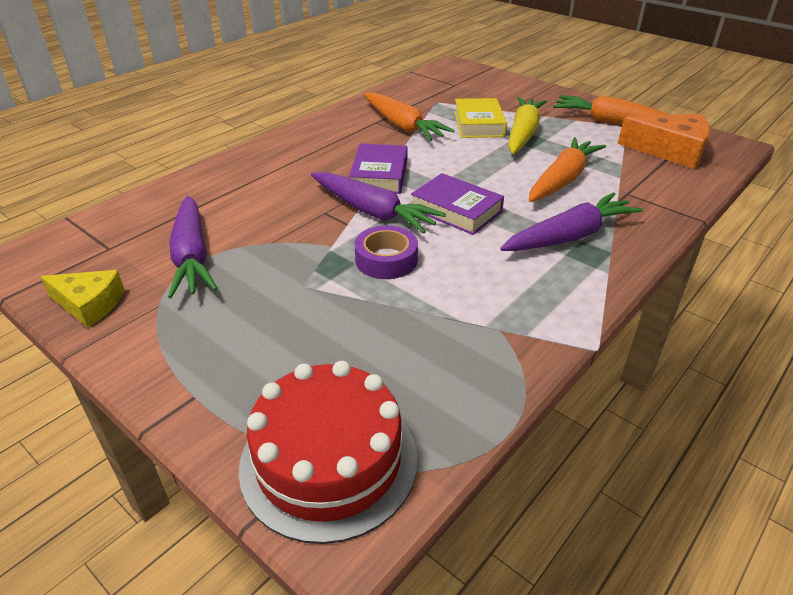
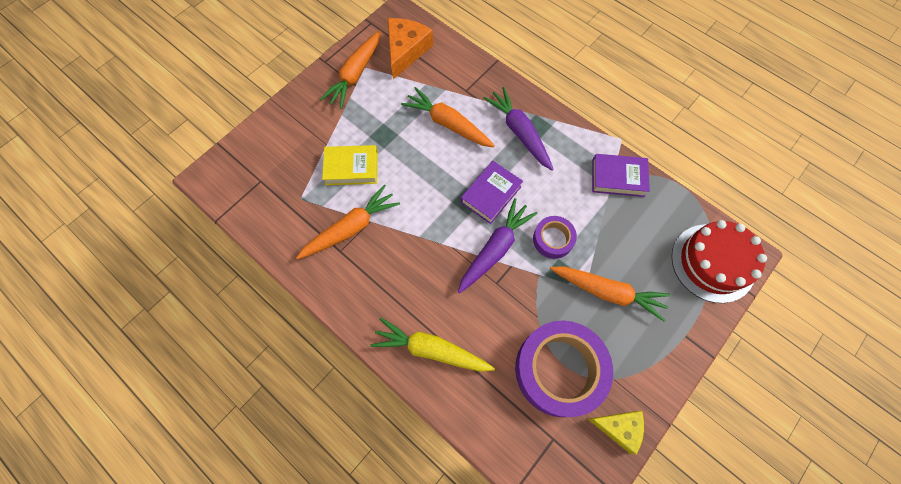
camera: 90 degrees left, 30 degrees up
(89, 304) = (619, 428): yellow cheese -> yellow cheese turned 90 degrees clockwise
(192, 256) = (559, 370): purple carrot -> purple tape
(293, 308) = (607, 292): none -> orange carrot
(379, 175) = (440, 245): purple book -> purple book (618, 178)
(523, 133) = (372, 138): yellow carrot -> yellow carrot (431, 349)

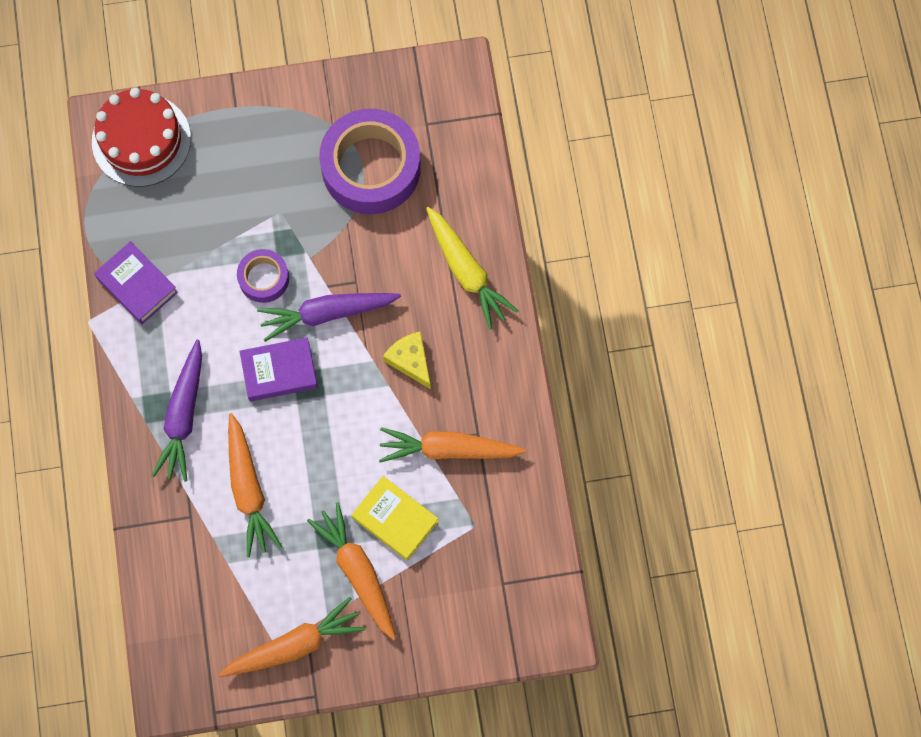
camera: 140 degrees left, 5 degrees up
(406, 50) = (208, 631): orange cheese -> none
(607, 292) = (263, 193): orange carrot -> orange carrot (357, 572)
(619, 428) = (365, 89): yellow cheese -> yellow cheese (410, 360)

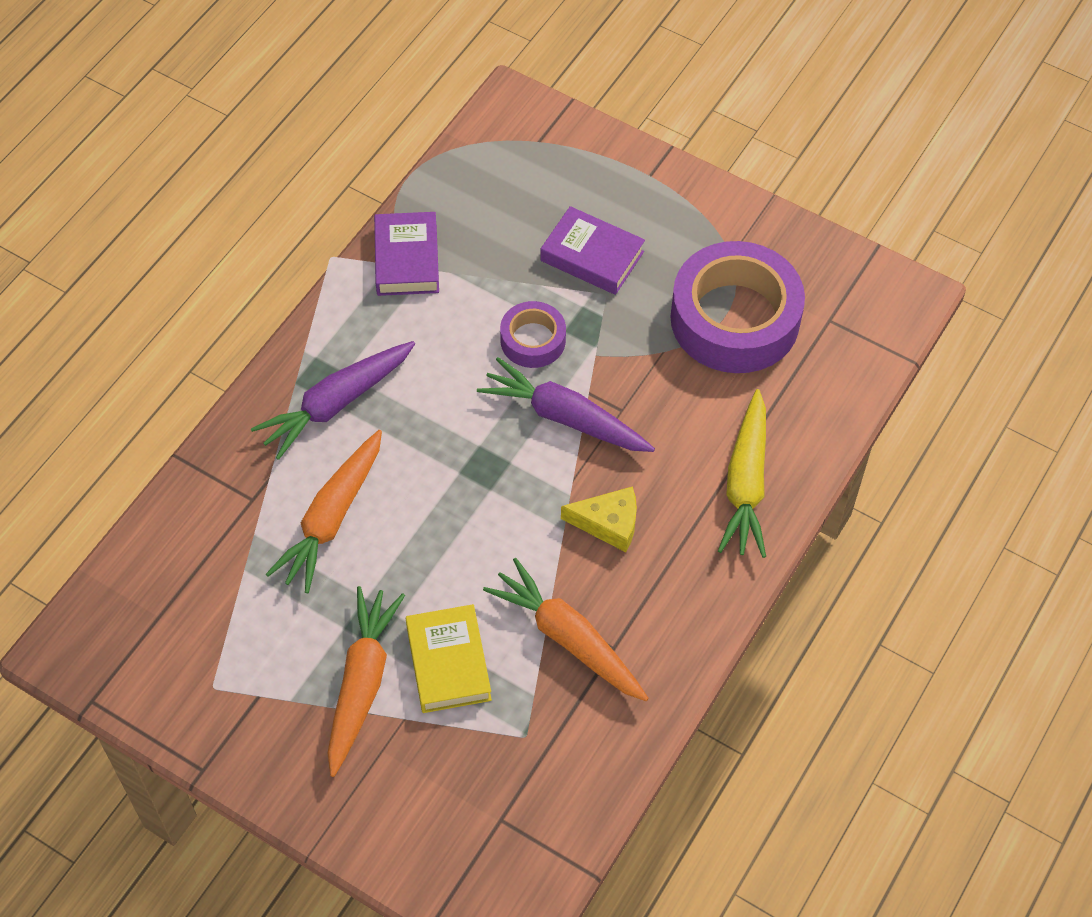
camera: 40 degrees right, 15 degrees down
(141, 140) = (532, 142): red cake -> none
(279, 371) = (466, 434): purple book -> purple book (592, 256)
(295, 644) = (232, 701): orange carrot -> none
(410, 360) = (608, 523): yellow cheese -> yellow cheese turned 90 degrees clockwise

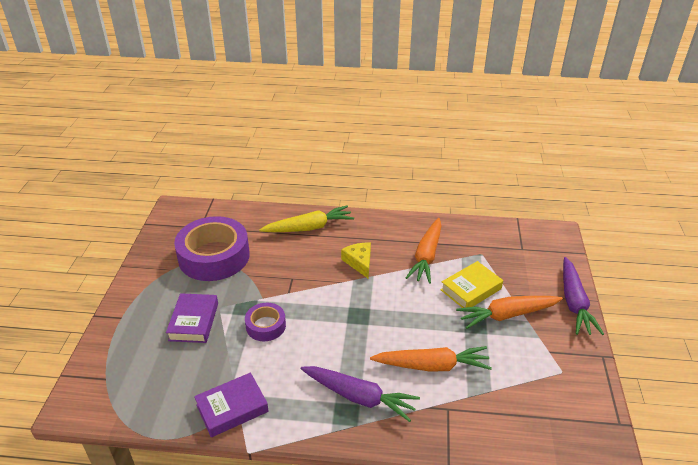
camera: 115 degrees left, 20 degrees down
(564, 417) = (309, 296): purple carrot -> purple carrot (574, 303)

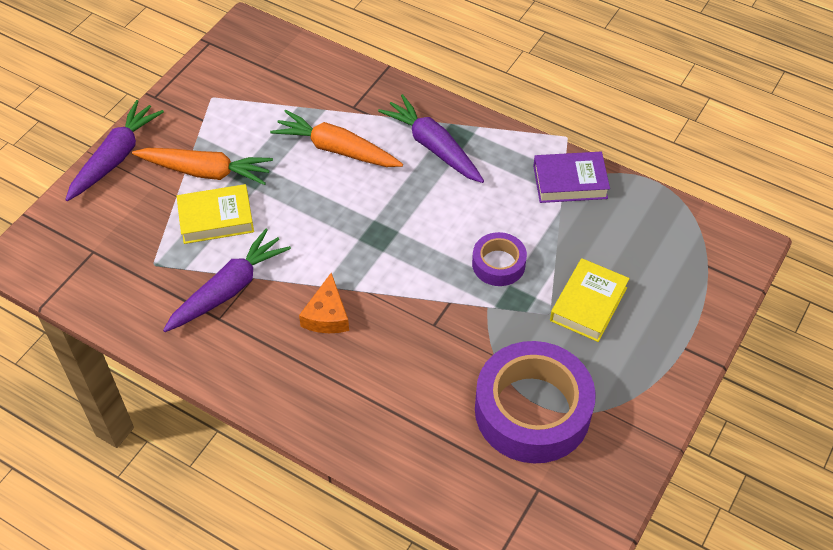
camera: 155 degrees left, 15 degrees up
(194, 322) = (588, 304): purple book -> yellow book
(309, 227) = (362, 413): yellow carrot -> none
(359, 262) = (327, 315): yellow cheese -> orange cheese
(426, 256) = (229, 289): orange carrot -> purple carrot

